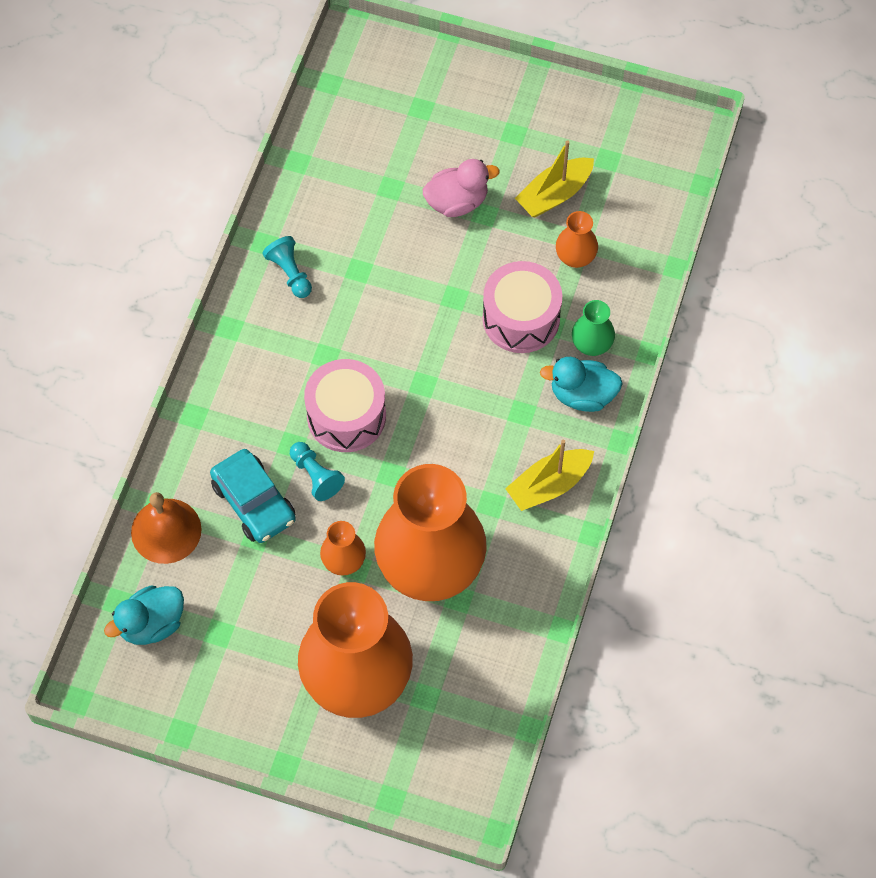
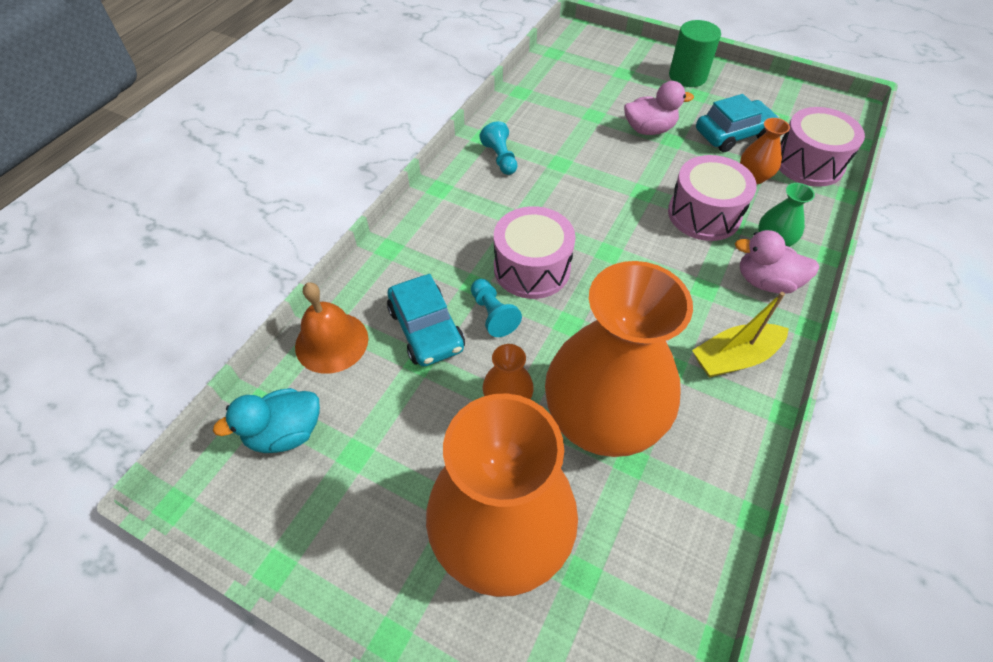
camera: 10 degrees right, 10 degrees down
(501, 103) = (687, 76): none -> green cylinder
(554, 194) = (733, 134): yellow boat -> turquoise car
(582, 395) = (766, 282): turquoise duck -> pink duck
(637, 227) = (808, 163): none -> pink drum

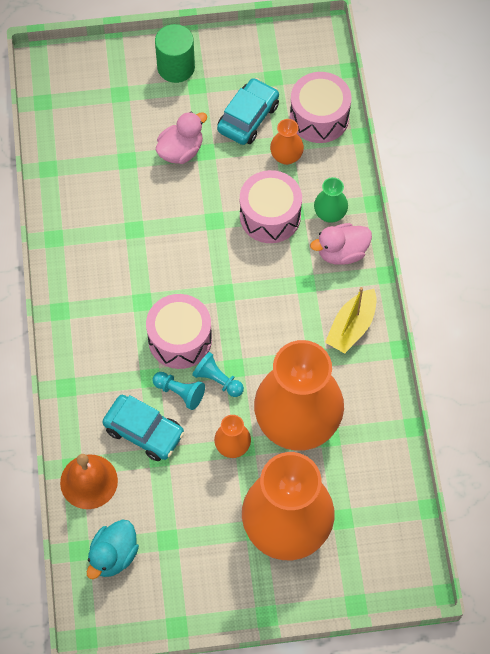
camera: 35 degrees left, 10 degrees up
(500, 158) = (84, 252): turquoise pawn -> turquoise pawn (217, 380)

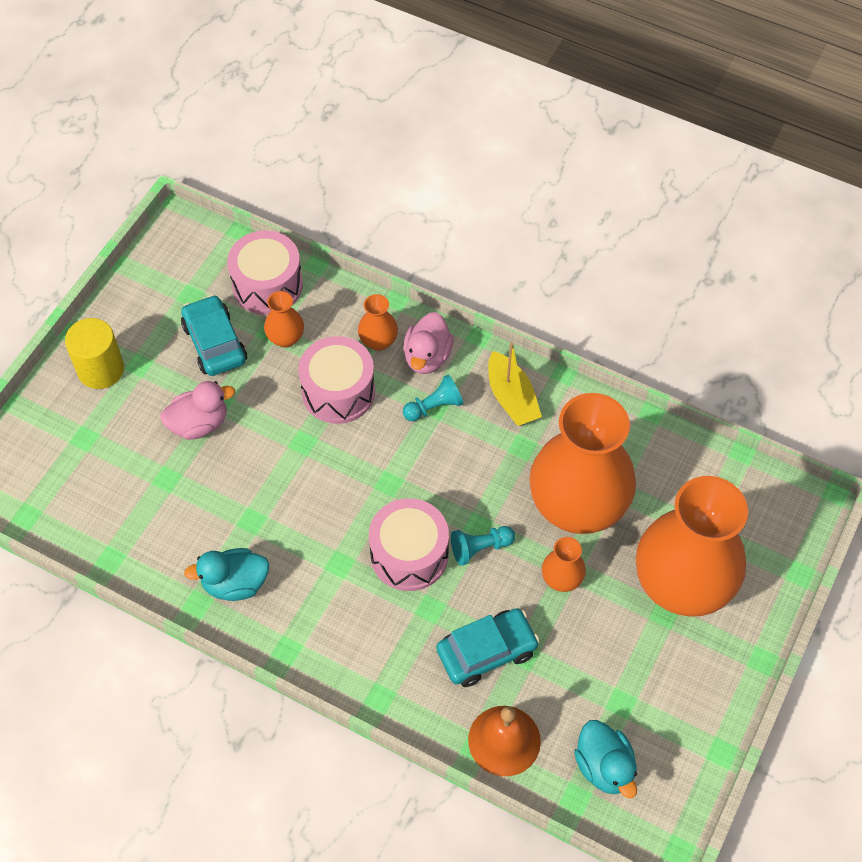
camera: 55 degrees left, 5 degrees down
(83, 250) = (235, 584): none -> turquoise duck
(176, 67) = (101, 369): green cylinder -> yellow cylinder
(180, 392) = (468, 591): turquoise pawn -> turquoise pawn (434, 407)
(181, 151) = (199, 423): pink duck -> pink duck turned 75 degrees clockwise
(330, 214) = (378, 341): green vase -> orange vase

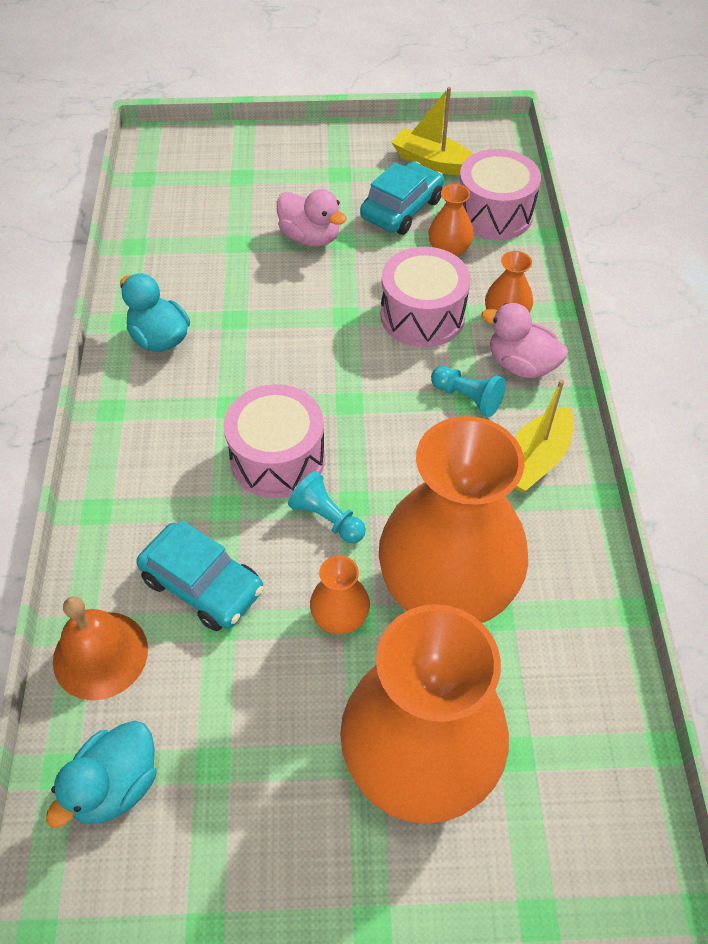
camera: 60 degrees right, 5 degrees down
(101, 369) = (316, 155): yellow cylinder -> none
(177, 292) = (432, 162): none -> yellow boat
(427, 357) = (521, 365): pink duck -> pink duck turned 45 degrees clockwise

